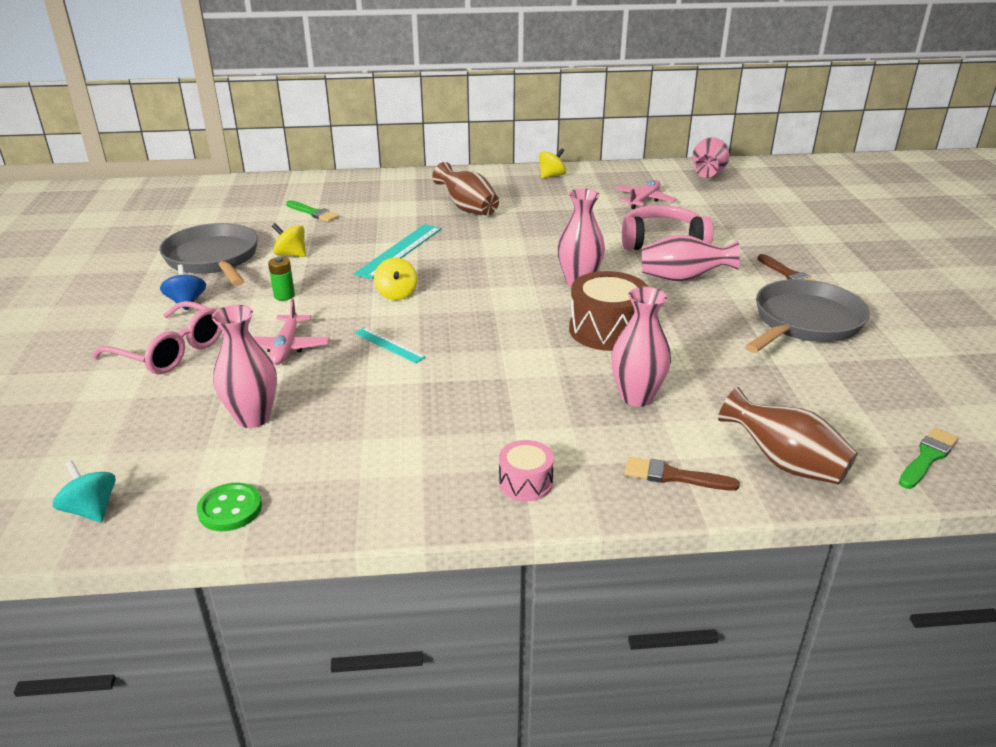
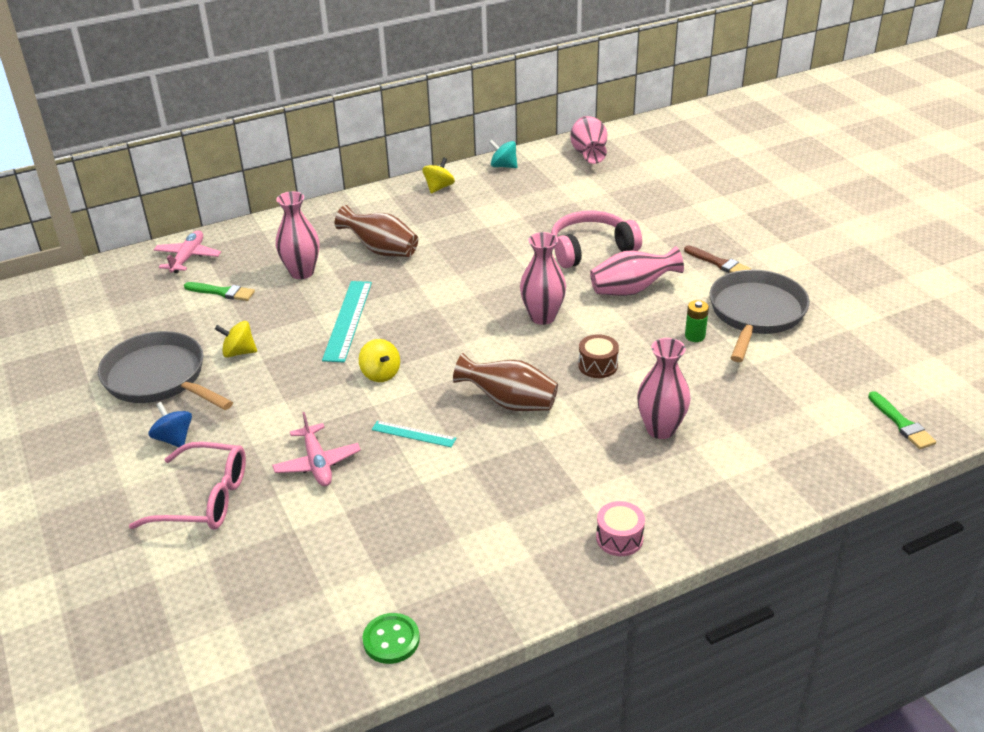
camera: 20 degrees left, 5 degrees up
(91, 510) = (267, 681): turquoise spinning top -> turquoise spinning top (503, 166)
(253, 418) = (343, 547): pink vase -> pink vase (302, 272)
(284, 296) = (270, 404): green battery -> green battery (695, 336)
(607, 330) = (598, 365): brown drum -> brown drum, size x0.55
(643, 200) = (546, 201): pink plane -> pink plane (188, 257)
(674, 476) = (729, 497): brown brush -> none
(784, 463) = (804, 459): brown vase -> brown vase (509, 402)
(927, 457) = (902, 423): green brush -> green brush turned 135 degrees clockwise

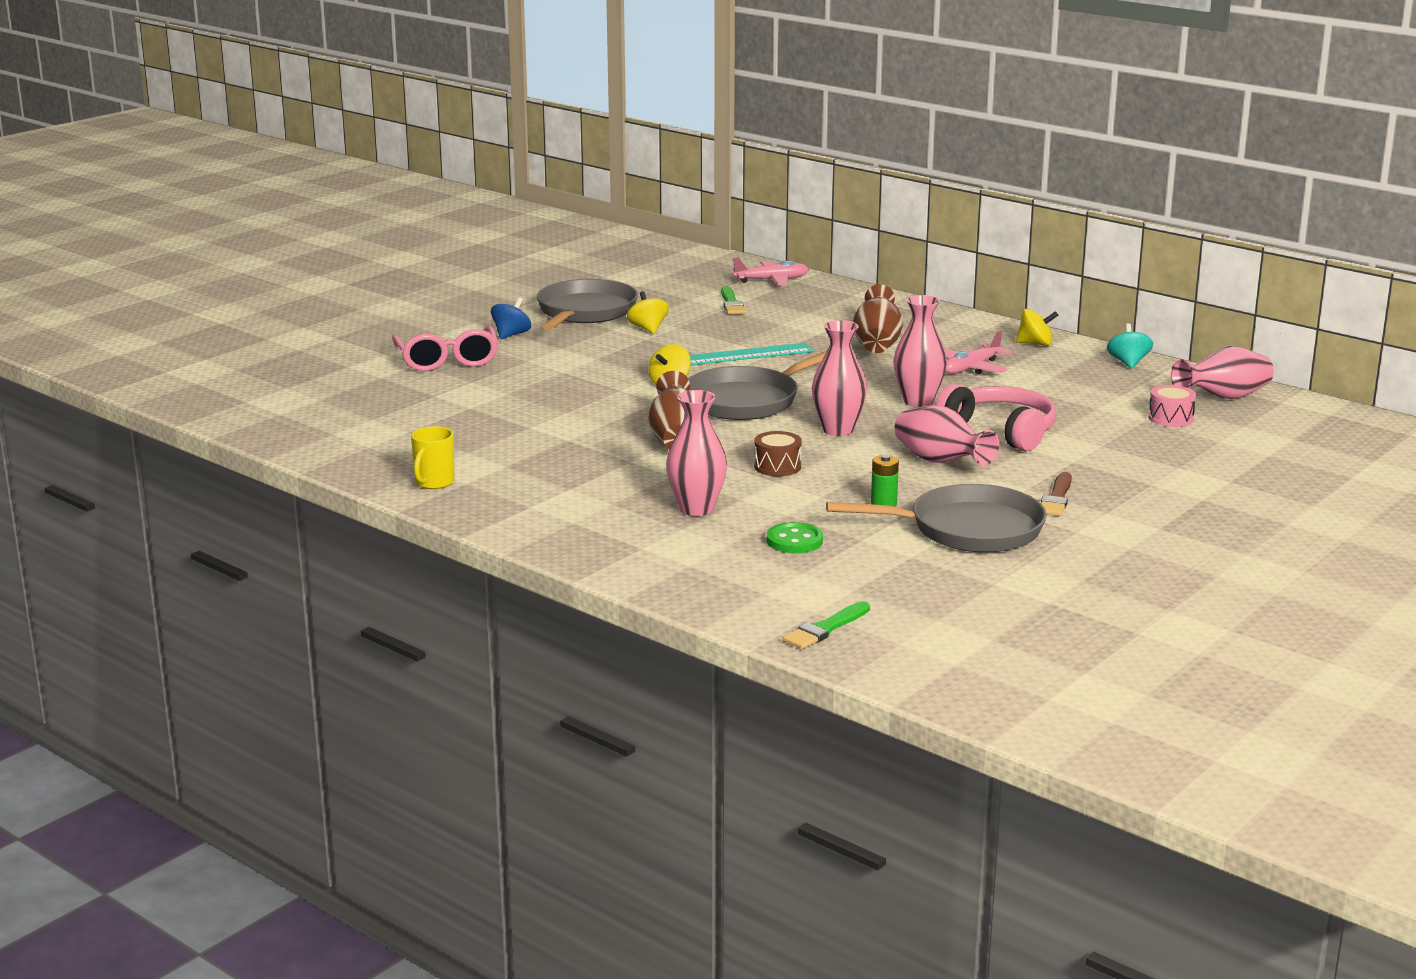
camera: 65 degrees right, 15 degrees down
(302, 272) = (798, 323): pink vase -> pink vase (918, 401)
(317, 463) = (522, 386): pink plane -> pink plane (971, 368)
(391, 640) = (333, 451): green button -> green button (794, 541)
(413, 434) = (593, 411): turquoise ruler -> none
(451, 343) = (747, 400): none -> grey pan
(519, 578) = (434, 483): none -> yellow mug
(619, 538) = (515, 513): pink drum -> pink drum (1170, 418)

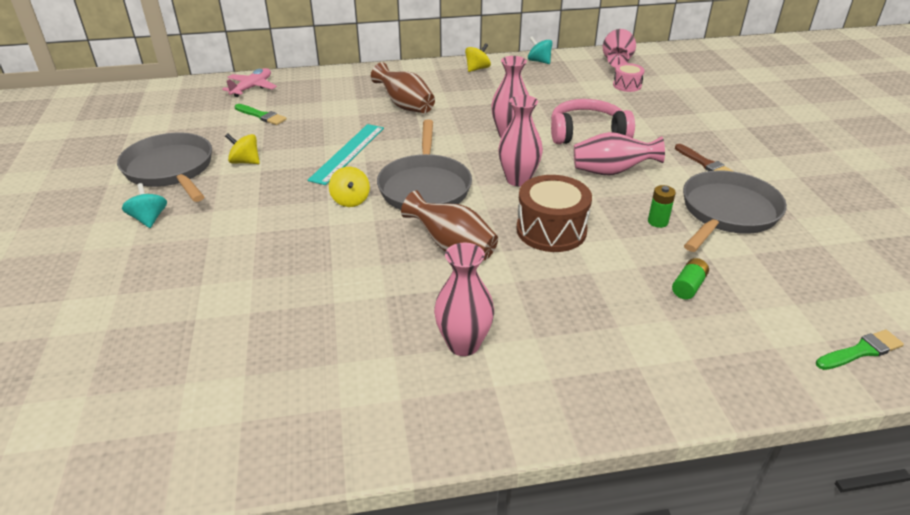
camera: 50 degrees left, 15 degrees up
(434, 483) = (377, 420): yellow mug -> none
(447, 360) = (138, 274): pink glasses -> none
(511, 335) = (149, 219): blue spinning top -> turquoise spinning top
(696, 509) = (589, 301): pink vase -> pink vase (463, 344)
(777, 466) = (551, 230): brown drum -> brown drum, size x1.81
(794, 541) = (688, 286): green button -> green battery
(825, 629) = (861, 351): green brush -> green brush turned 105 degrees counterclockwise
(971, 368) = (484, 99): pink plane -> none

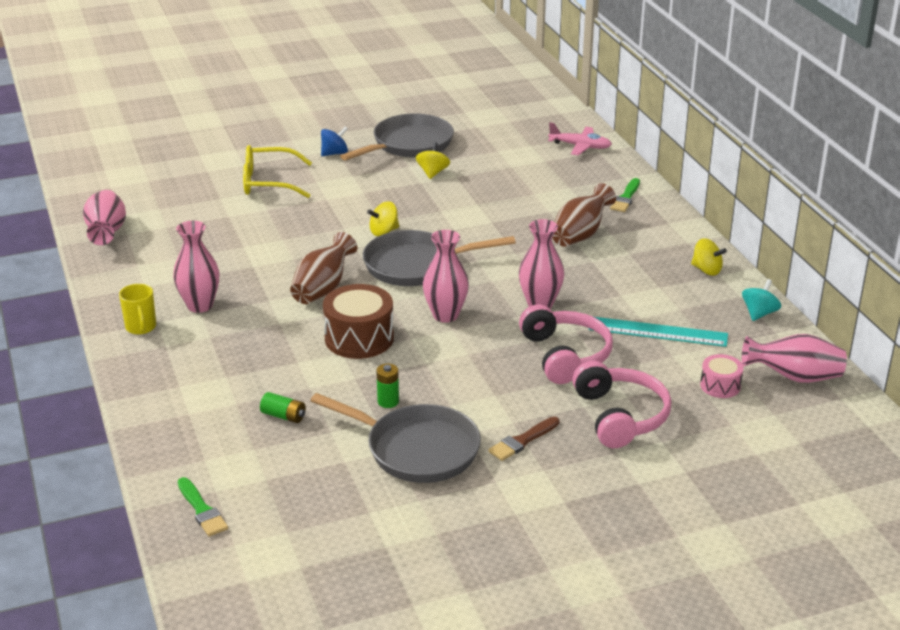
camera: 80 degrees right, 5 degrees down
(149, 219) = (334, 153): turquoise spinning top -> blue spinning top
(184, 273) = (269, 182): none -> yellow glasses
(261, 116) = (522, 163): green brush -> green brush (626, 198)
(348, 153) = (465, 218): turquoise ruler -> turquoise ruler (658, 332)
(505, 402) = (141, 327): none -> yellow mug
(611, 172) = (480, 373): pink vase -> pink vase (106, 233)
(667, 123) = (620, 416): none -> pink headphones

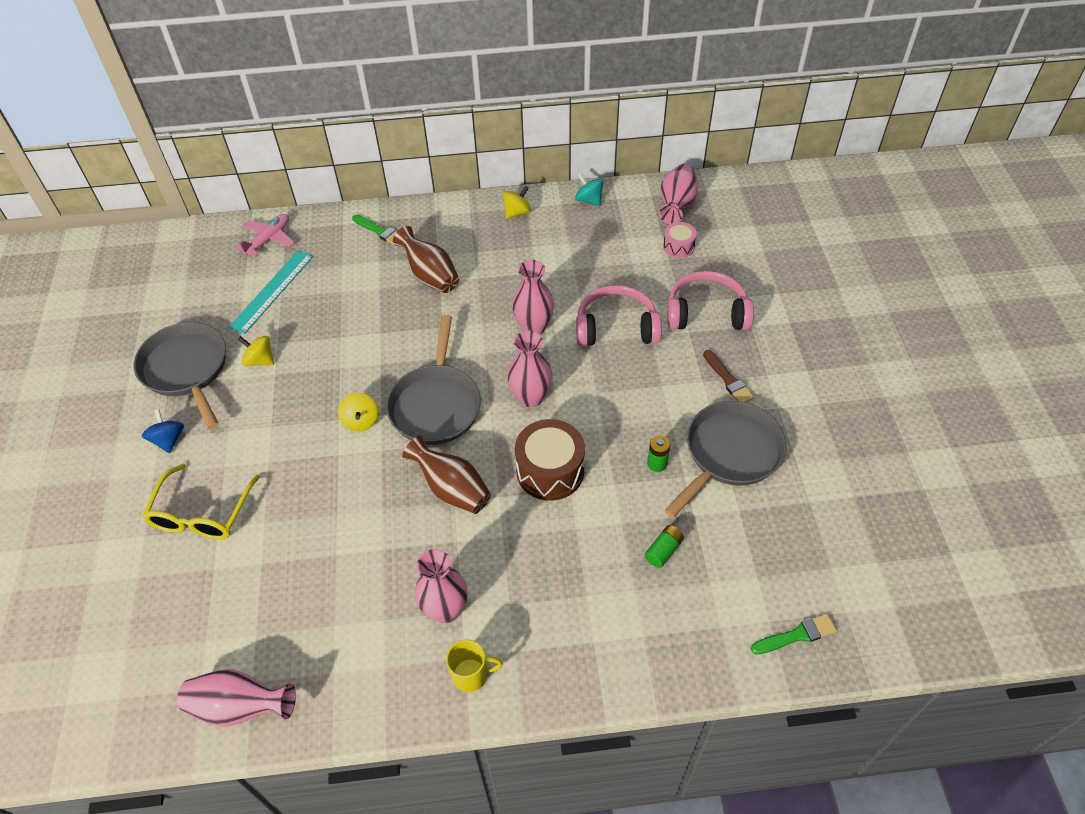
camera: 75 degrees left, 20 degrees up
(658, 332) = (598, 263): turquoise ruler -> turquoise ruler (272, 291)

